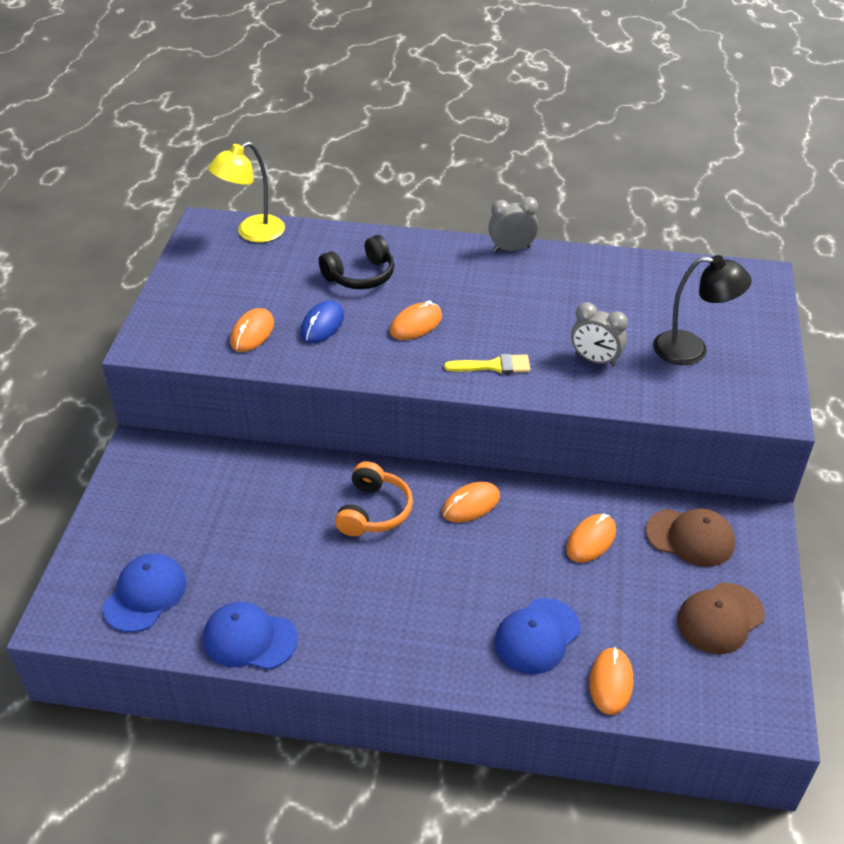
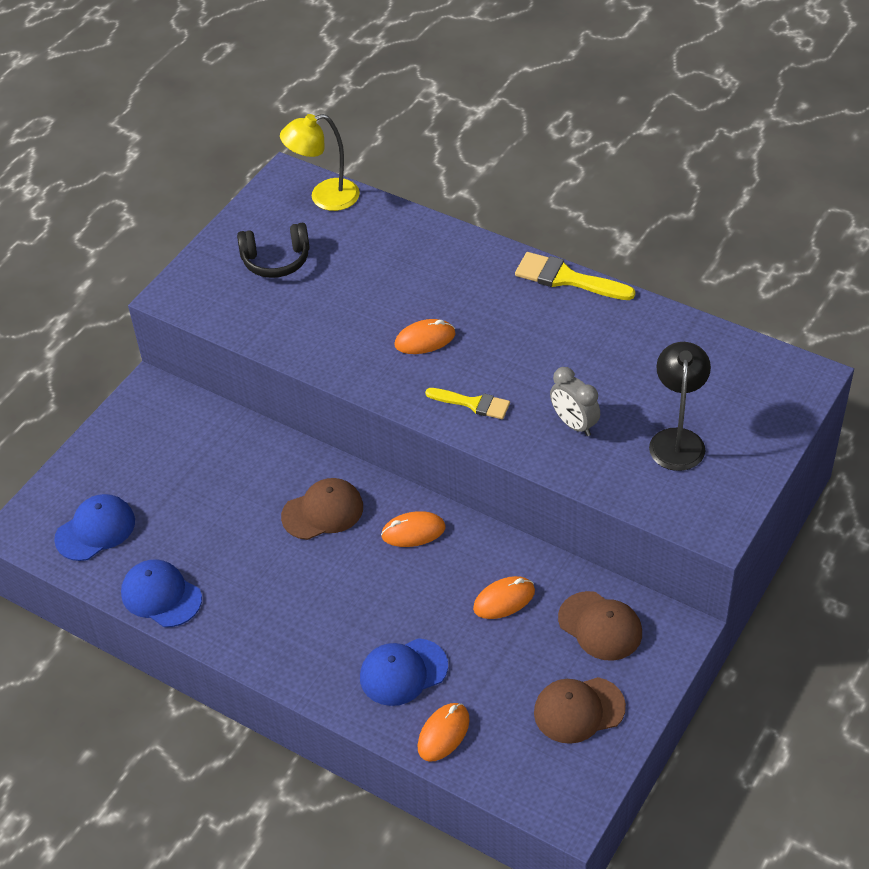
camera: 25 degrees right, 5 degrees up
(252, 333) = (271, 309): orange mouse -> none
(322, 325) = (338, 317): blue mouse -> none
(360, 276) = (402, 272): black headphones -> black headphones (276, 260)
(373, 511) = (323, 511): orange headphones -> brown cap
(511, 249) = (567, 278): grey clock -> yellow brush
(691, 350) = (677, 440): black lamp -> black lamp turned 120 degrees counterclockwise

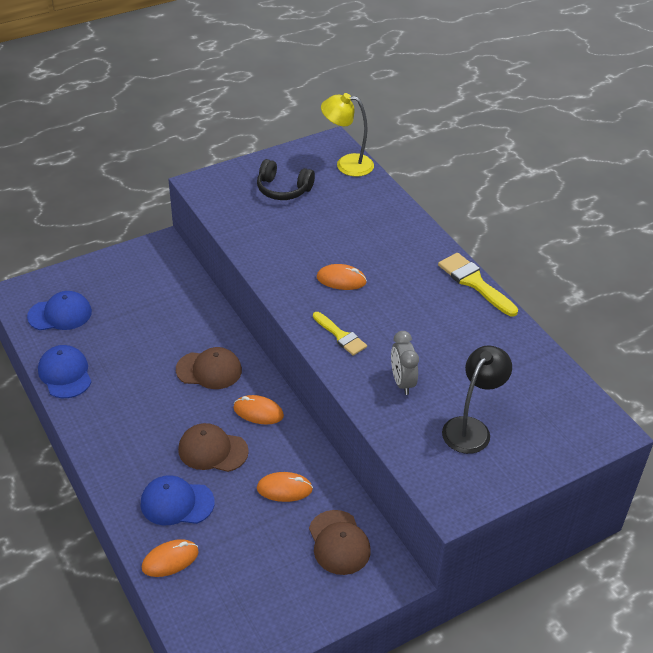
camera: 25 degrees right, 5 degrees down
(579, 710) = (277, 595): brown cap -> brown cap (212, 450)

